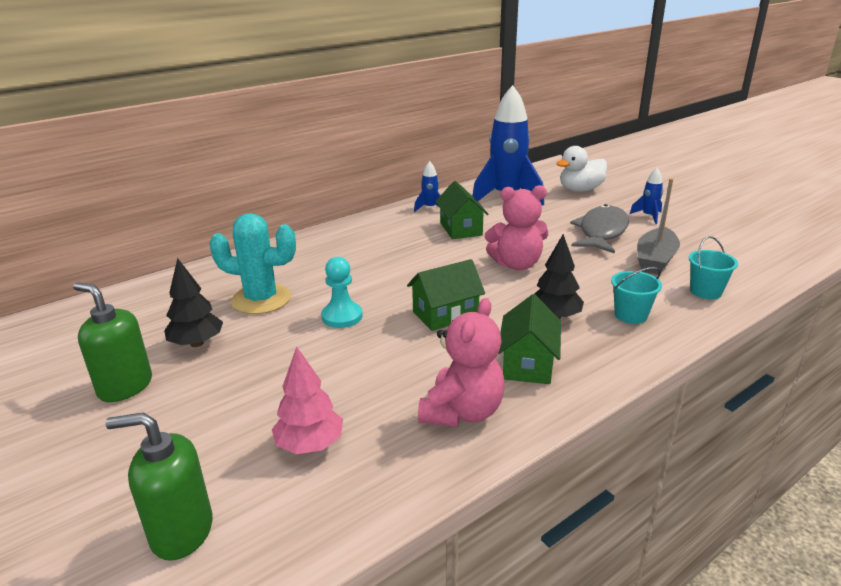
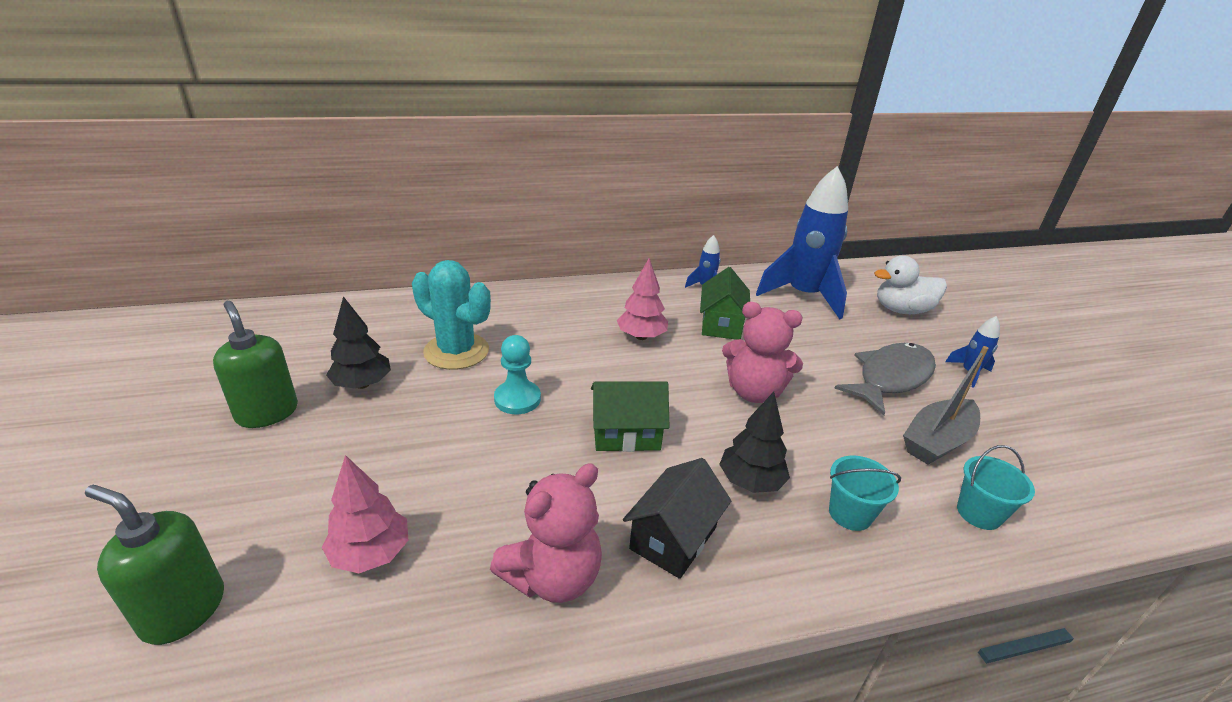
camera: 20 degrees right, 5 degrees up
(406, 251) = (641, 336): none -> pink tree
(527, 364) = (673, 538): green house -> black house

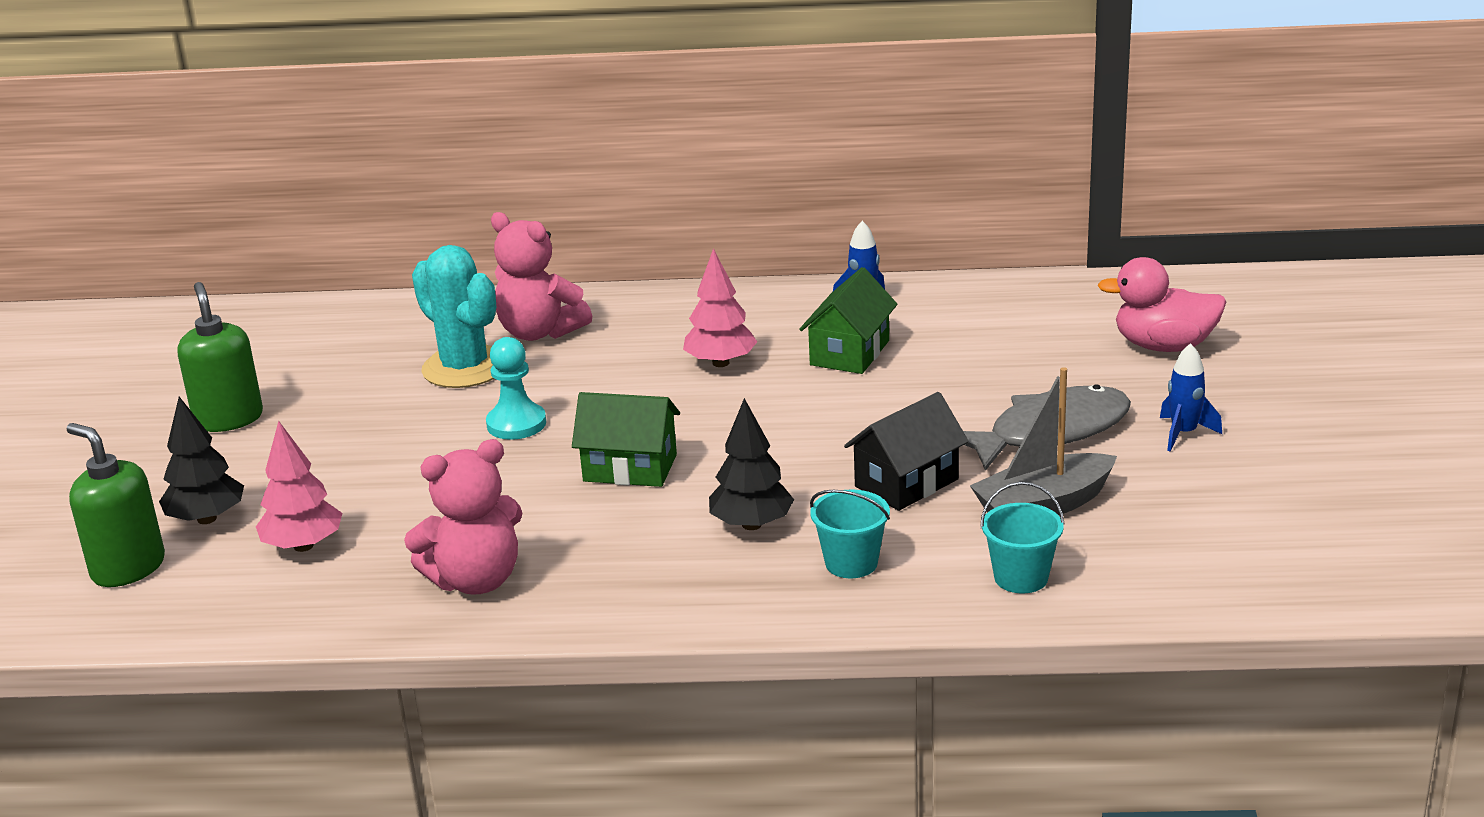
camera: 20 degrees right, 5 degrees down
(362, 384) = (339, 397): black tree -> black tree (206, 519)
(673, 538) = (623, 563): black house -> black house (906, 483)
(753, 392) = (831, 436): pink teddy bear -> pink teddy bear (539, 332)
(803, 296) = (1014, 320): blue rocket -> none
(902, 310) = (1164, 346): white duck -> pink duck

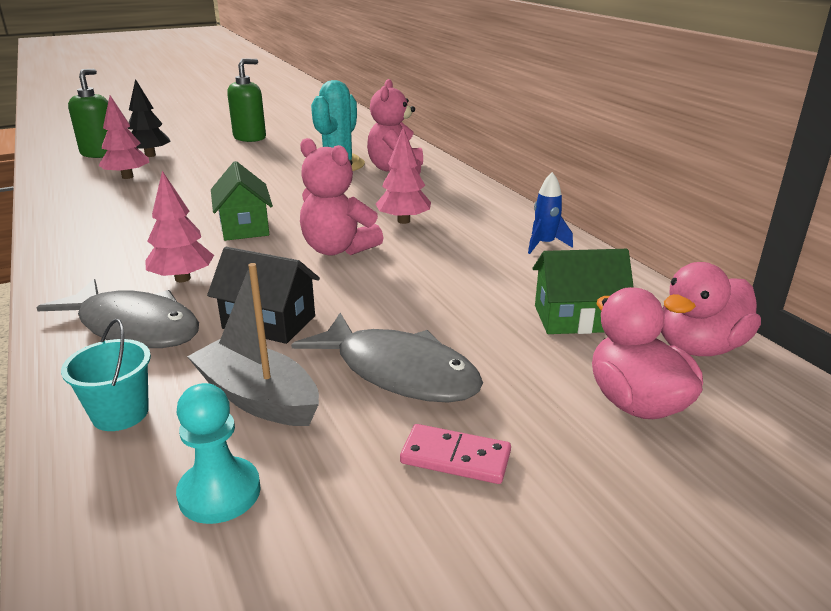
camera: 60 degrees right, 0 degrees up
(476, 580) = (95, 219): pink teddy bear -> pink teddy bear (338, 249)
(516, 424) = (282, 189): turquoise pawn -> turquoise pawn (219, 492)
(751, 524) = (183, 278): black tree -> pink tree
(849, 353) = (459, 257): green house -> green house (576, 318)
(851, 563) = (134, 327): turquoise bucket -> grey fish
(1109, 296) = (699, 347): none -> pink duck
(1184, 434) = (455, 458): blue rocket -> pink domino

